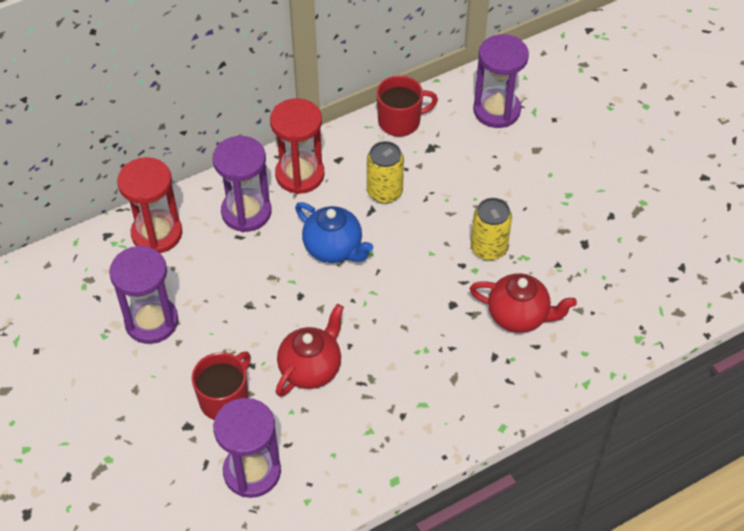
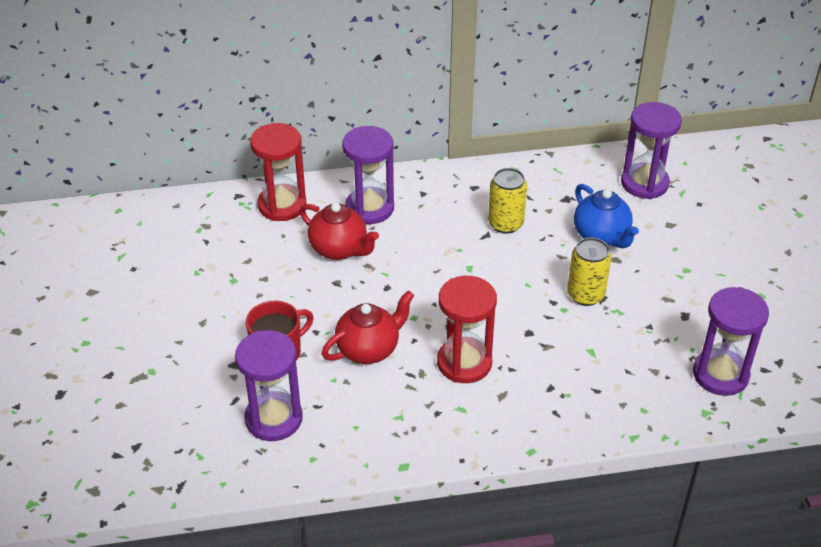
camera: 20 degrees right, 10 degrees down
(151, 321) = (243, 272): purple hourglass -> purple hourglass (720, 375)
(300, 175) = (432, 191): red hourglass -> red hourglass (464, 363)
(334, 248) = (436, 257): blue teapot -> blue teapot (601, 236)
(400, 121) = (547, 170): red mug -> none
(519, 316) = (590, 359): red teapot -> red teapot (339, 249)

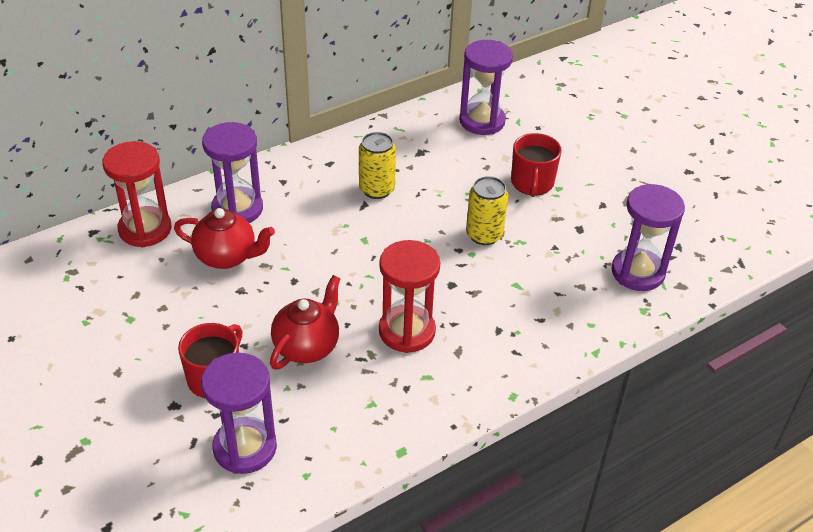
camera: 25 degrees left, 0 degrees up
(601, 236) = (470, 178): blue teapot -> none
(661, 258) = (532, 183): none -> red mug

